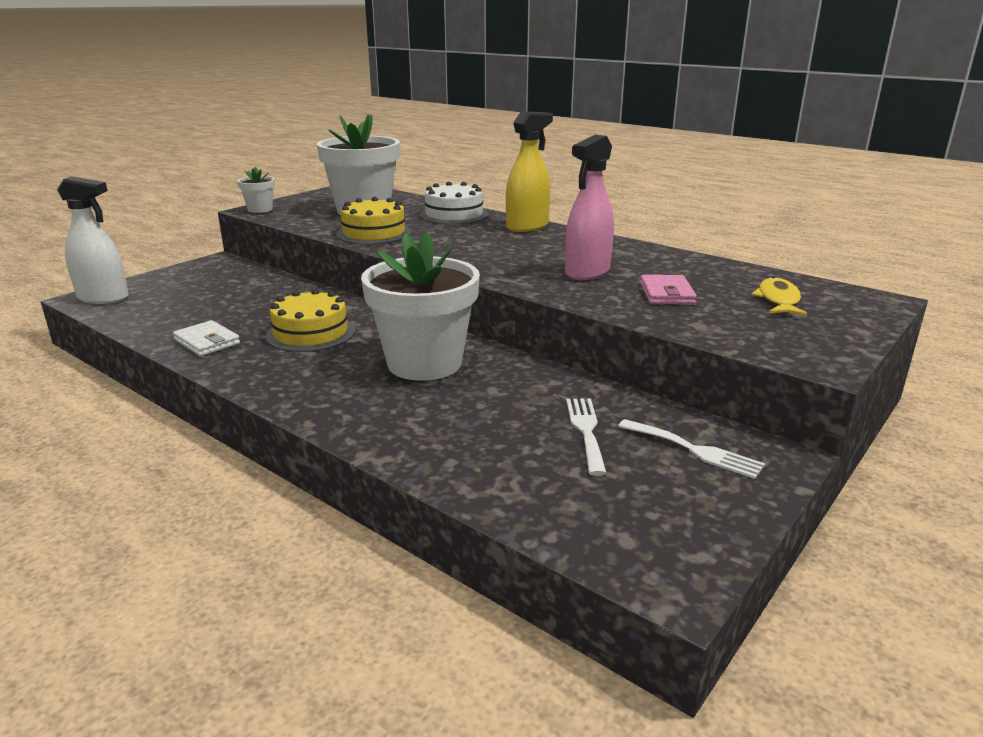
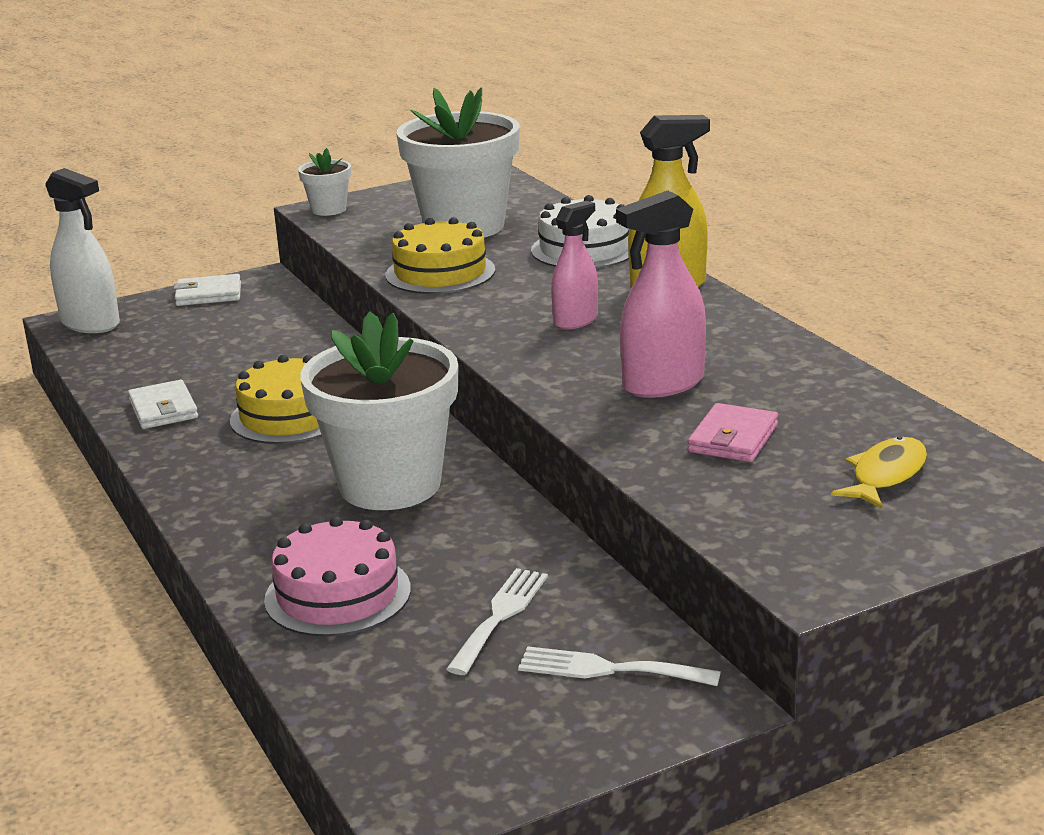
camera: 25 degrees right, 0 degrees up
(186, 272) = (208, 294): none -> white wallet
(455, 439) = (338, 594): none -> pink cake
(492, 247) = (575, 320): none -> pink spray bottle
(694, 450) = (608, 669): white fork -> white fork turned 135 degrees clockwise

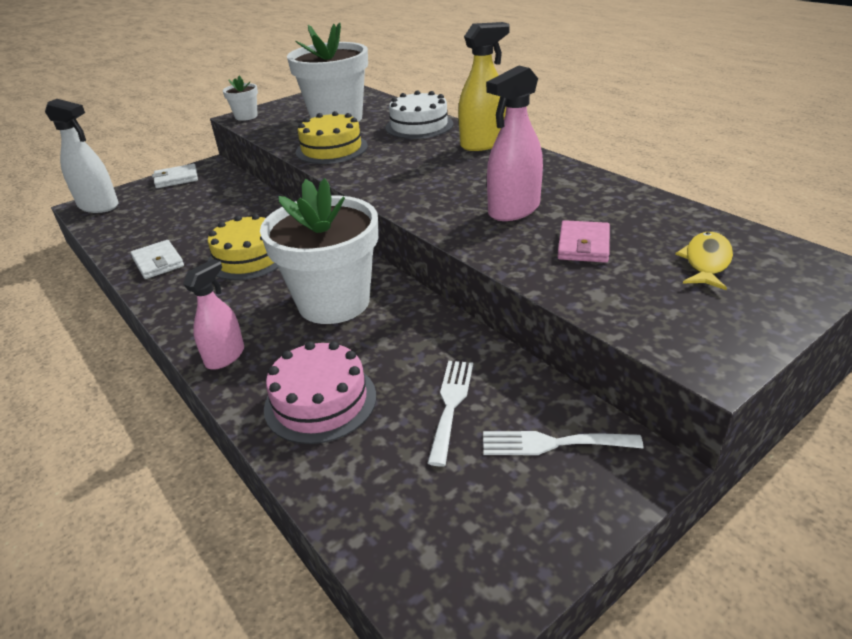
camera: 10 degrees left, 10 degrees up
(575, 320) = (434, 172): pink spray bottle -> pink spray bottle (225, 356)

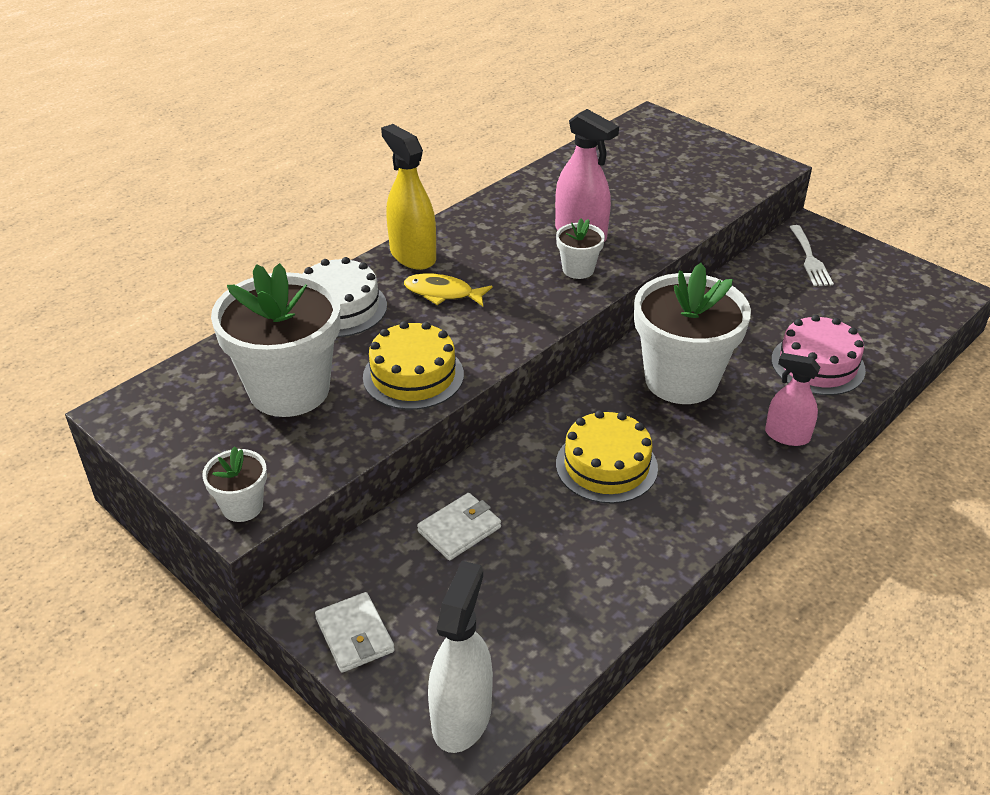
camera: 100 degrees left, 5 degrees up
(158, 262) = (632, 554): white wallet -> white wallet (459, 529)
(450, 207) = (578, 269): none -> white flower pot
(451, 405) = (792, 301): white fork -> none
(583, 245) = (639, 202): pink wallet -> none
(706, 262) = (653, 156): yellow fish -> yellow fish (442, 293)

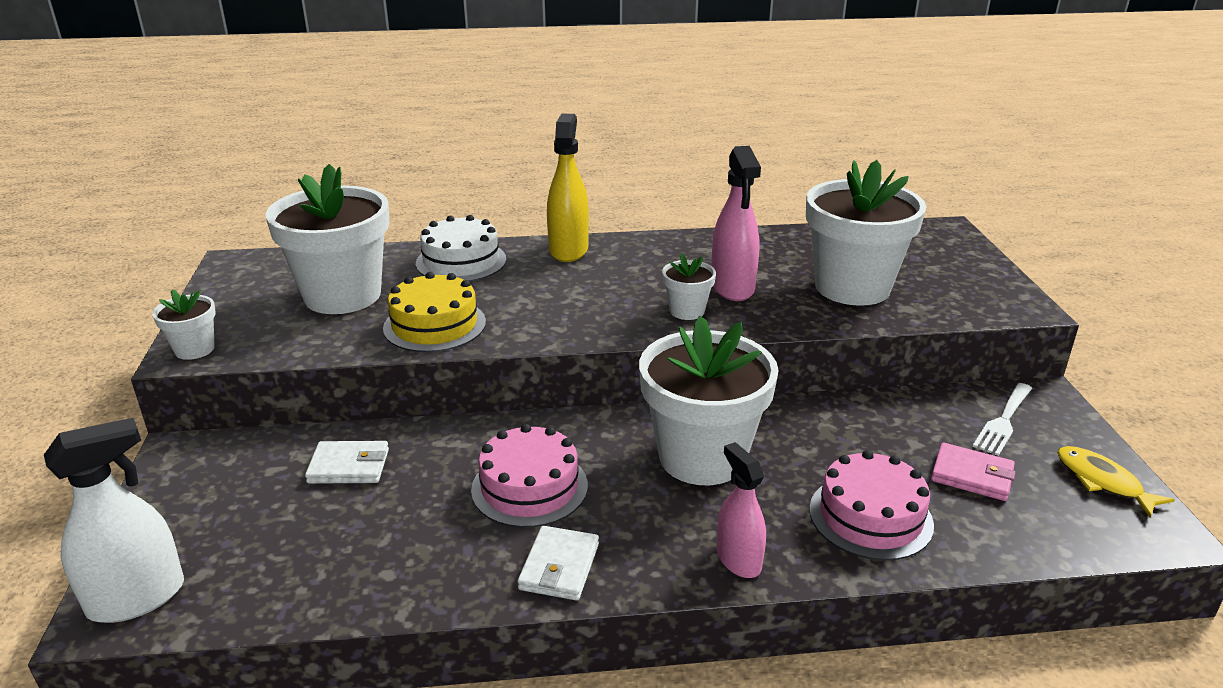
camera: 40 degrees right, 10 degrees down
(355, 635) = (173, 493): white wallet -> white wallet (559, 567)
(442, 293) = (548, 282): yellow fish -> yellow fish (1102, 481)
(606, 466) = (529, 487): yellow cake -> pink cake
(656, 197) = (852, 287): none -> white flower pot
(835, 306) = (971, 475): none -> pink wallet

